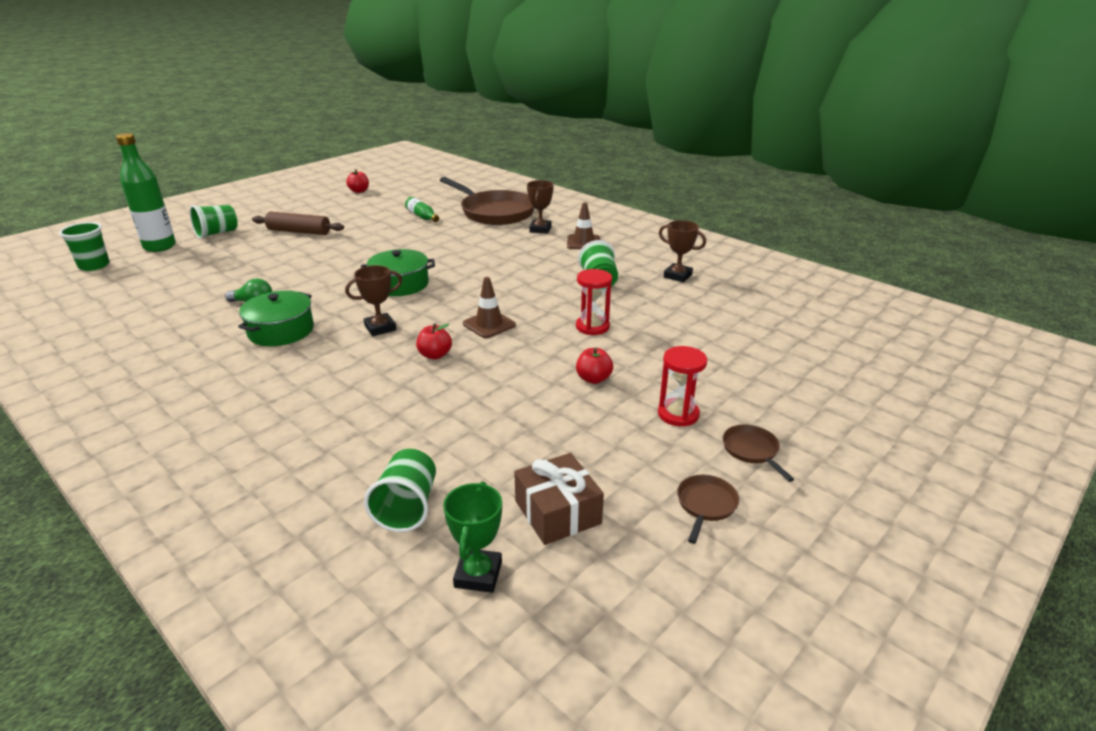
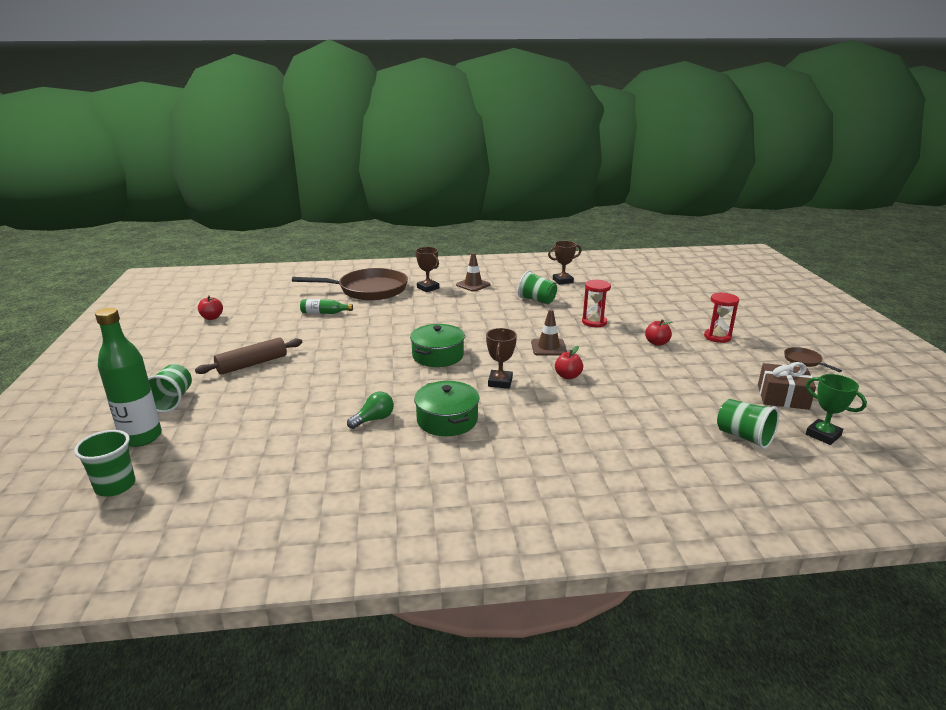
camera: 50 degrees left, 5 degrees down
(752, 451) = (767, 334): brown pan -> none

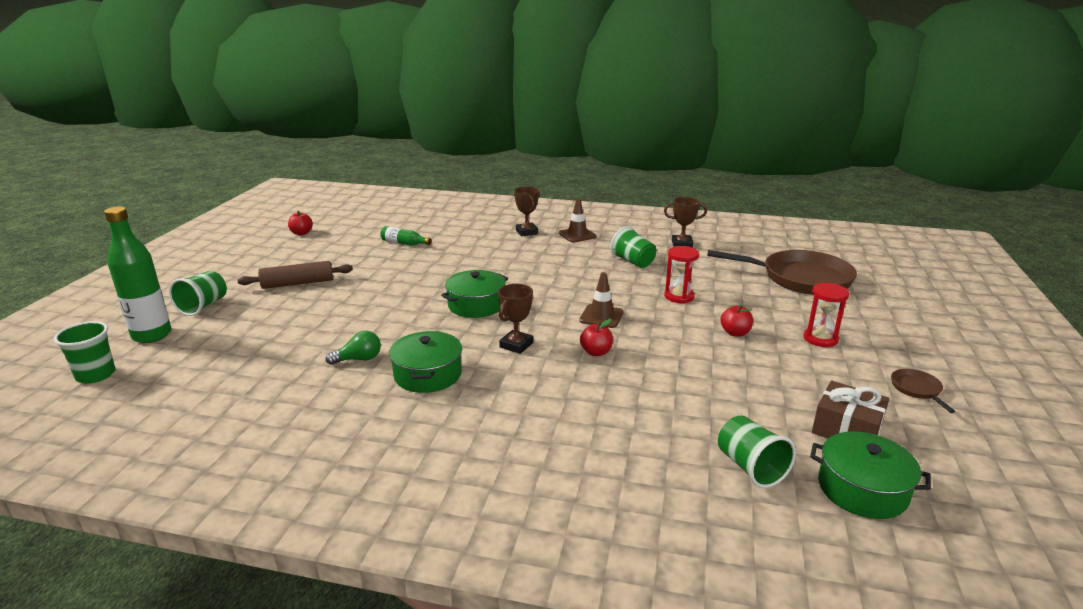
camera: 20 degrees right, 0 degrees up
(368, 290) = (465, 226): brown pan -> brown pan (800, 278)
(823, 435) = (862, 489): green trophy -> green pot

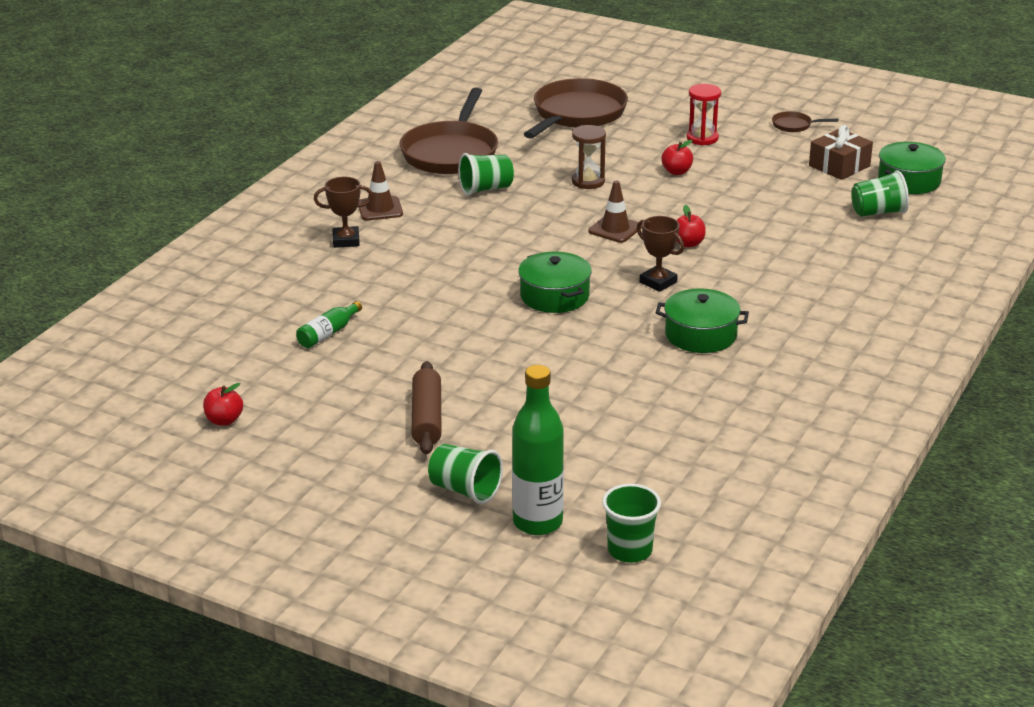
camera: 75 degrees left, 5 degrees up
(358, 359) = (655, 373): green light bulb -> none
(679, 296) = (588, 181): red hourglass -> brown hourglass
(682, 244) = (451, 152): brown trophy -> brown pan

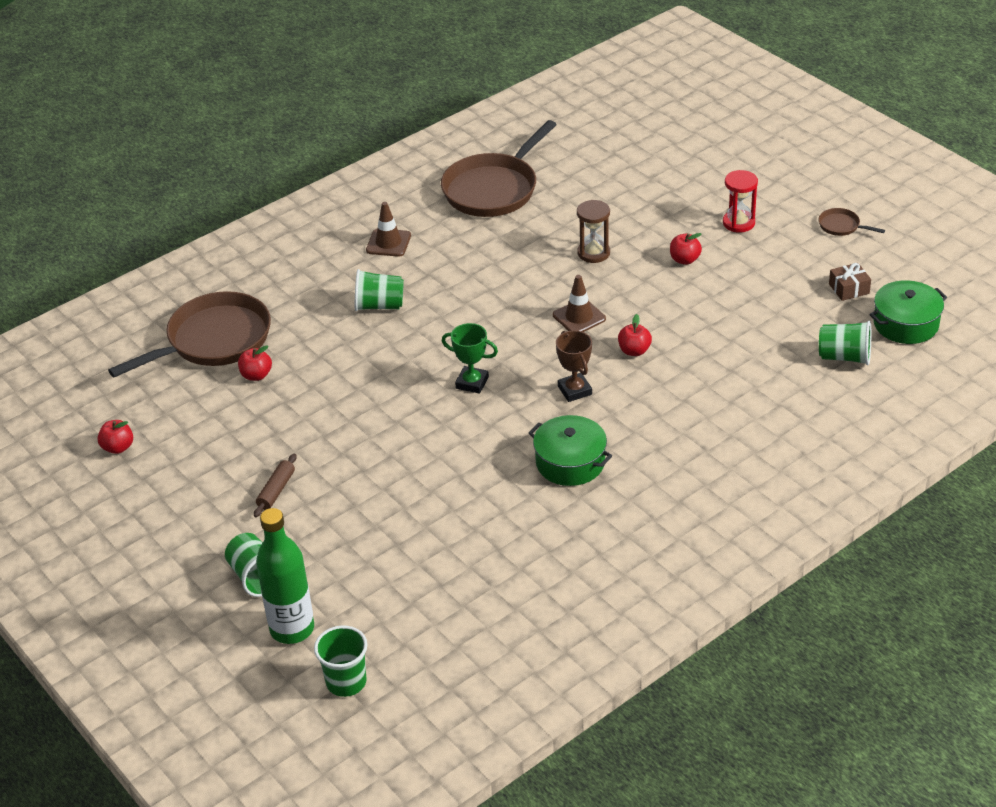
camera: 25 degrees right, 10 degrees up
(328, 333) = (256, 375): green bottle -> red apple
(346, 241) = (336, 273): brown trophy -> none
(426, 418) = (276, 490): brown rolling pin -> brown rolling pin, size x0.64
(486, 189) = (495, 241): green cup -> green cup (379, 306)
(554, 296) = (472, 383): green pot -> green trophy
(576, 114) = (639, 166): brown pan -> brown pan (213, 341)
(839, 166) = (849, 289): brown gift -> brown gift, size x0.66

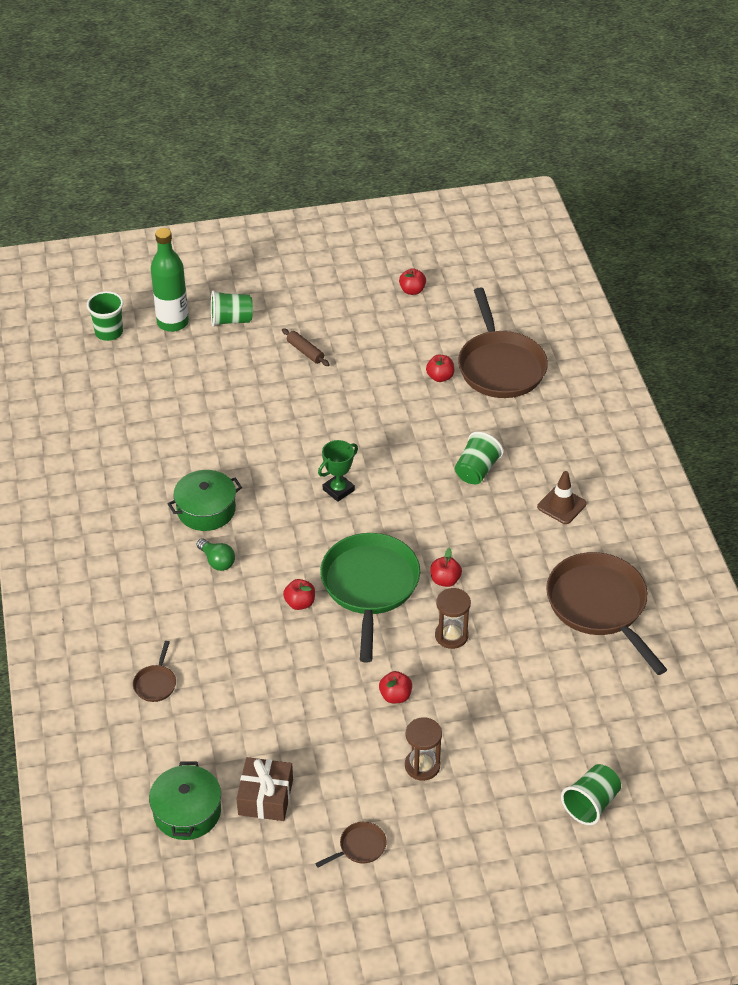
camera: 115 degrees right, 5 degrees up
(534, 277) = (445, 580): none -> red apple
(574, 390) = (282, 545): brown trophy -> none
(579, 317) = (370, 587): brown traffic cone -> green pan
(630, 424) = (217, 561): none -> green light bulb
(738, 223) = (422, 766): red hourglass -> brown hourglass
(804, 399) = (156, 683): none -> brown pan
(844, 357) = (182, 740): green cup -> green cup (590, 804)
(849, 289) = (265, 797): brown gift -> brown gift, size x1.51

